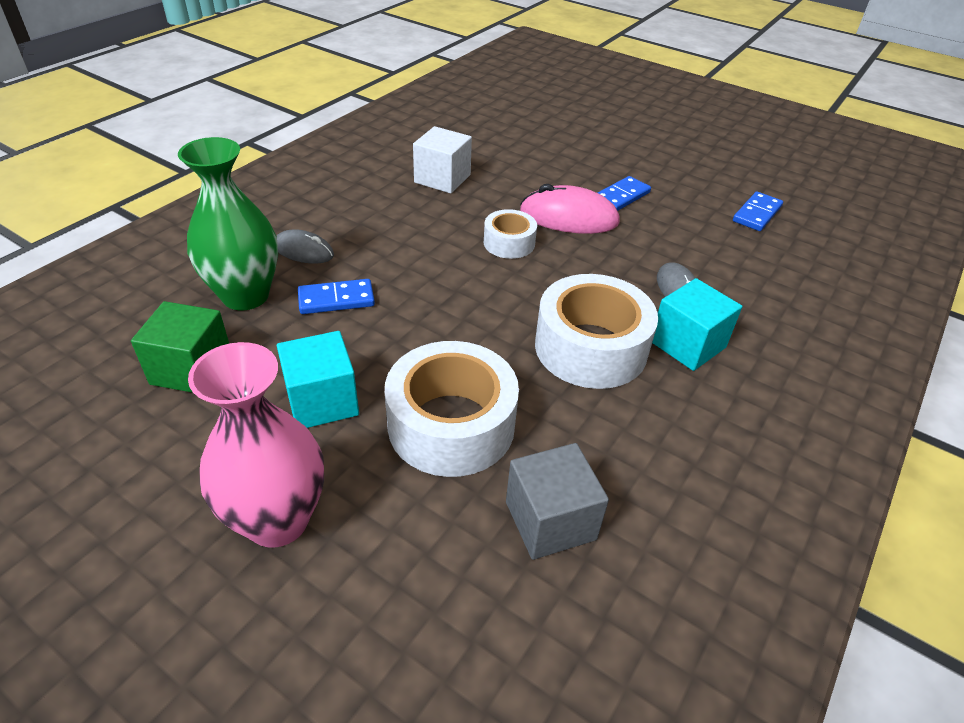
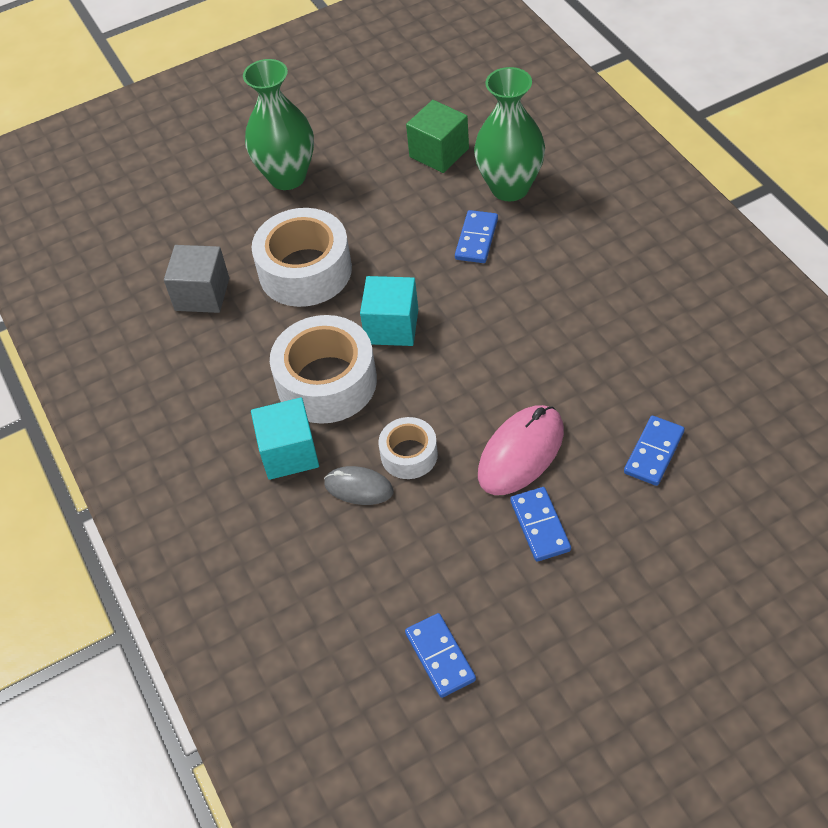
camera: 125 degrees right, 10 degrees up
(277, 520) = (287, 177): pink vase -> green vase
(303, 251) = (557, 231): grey mouse -> none
(322, 401) = (368, 211): turquoise cube -> turquoise cube (392, 326)
(442, 179) = (648, 367): white cube -> none
(509, 243) = (499, 382): white tape -> white tape (409, 455)
(519, 165) = (654, 452): none -> blue domino

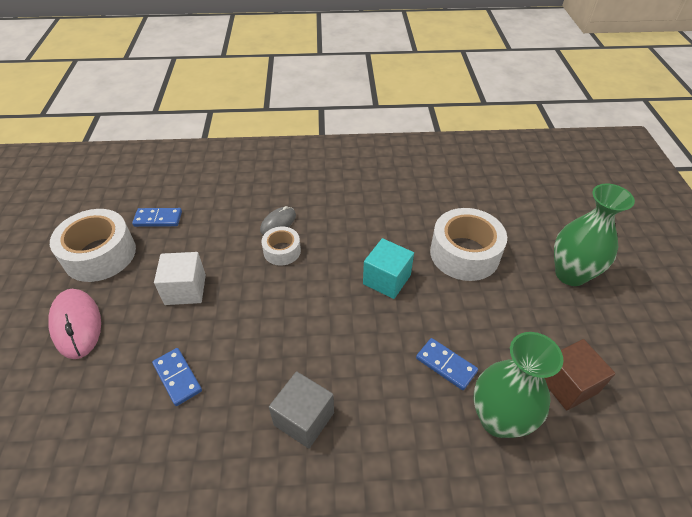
camera: 110 degrees right, 5 degrees down
(202, 294) = (469, 202): grey cube -> grey cube (304, 419)
(289, 453) = (323, 204): turquoise cube -> none
(327, 382) = (362, 234): white tape -> white tape (100, 254)
(439, 153) = (567, 384): green cube -> brown cube
(521, 453) = (239, 303): pink mouse -> pink mouse (76, 325)
(540, 526) = (185, 289): blue domino -> white cube

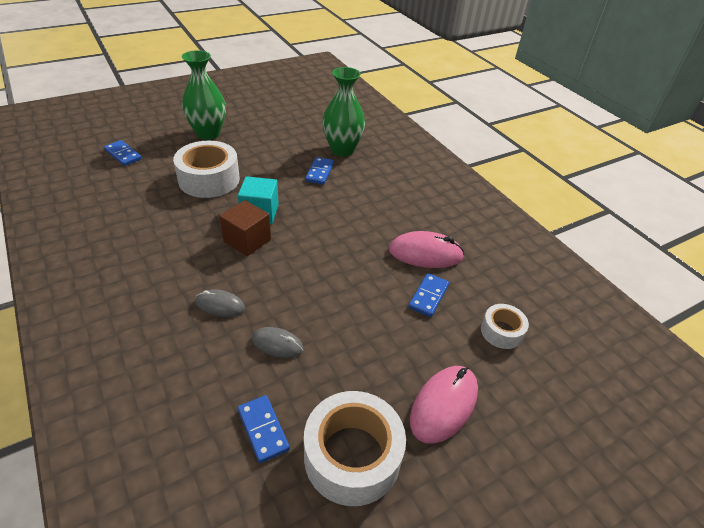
camera: 120 degrees left, 5 degrees down
(185, 289) = (348, 338): white cube -> none
(215, 244) = (277, 344): none -> grey mouse
(234, 411) = (425, 253): none -> pink mouse
(282, 251) = (260, 287): white tape -> white tape (501, 331)
(304, 419) = (402, 220): grey cube -> none
(532, 199) = (123, 154): none -> blue domino
(567, 384) = (302, 130): brown cube -> brown cube (247, 240)

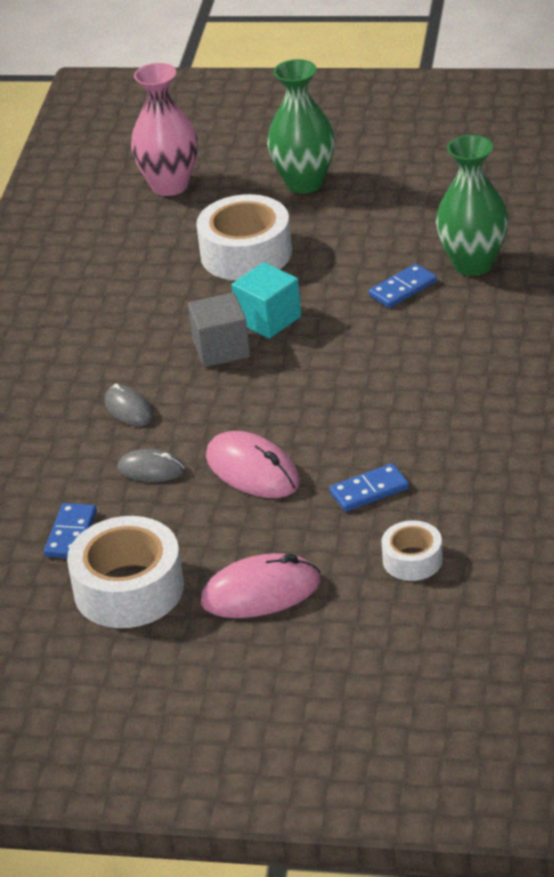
camera: 45 degrees right, 5 degrees down
(123, 154) = (170, 185): blue domino -> pink vase
(247, 240) = (221, 349): brown cube -> grey cube
(277, 344) = (151, 469): grey mouse -> grey mouse turned 45 degrees counterclockwise
(425, 253) = (425, 443): pink mouse -> pink mouse (252, 471)

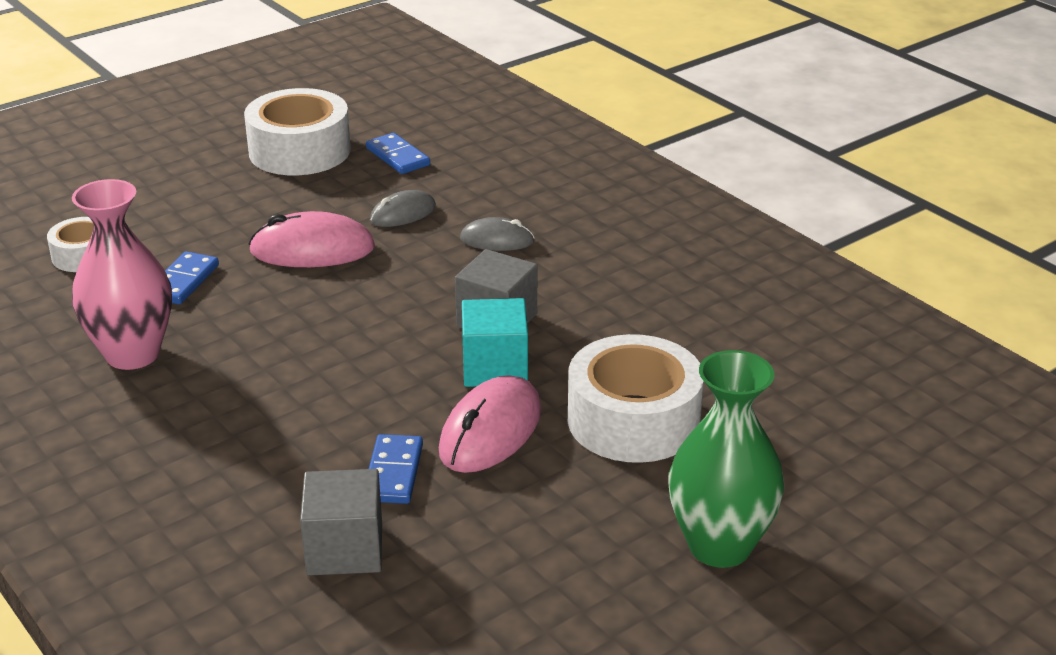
camera: 130 degrees right, 5 degrees down
(170, 185) = (865, 451): pink vase -> pink vase (132, 354)
(261, 592) = (190, 188): pink mouse -> pink mouse (490, 431)
(473, 264) = (345, 549): green vase -> grey cube

